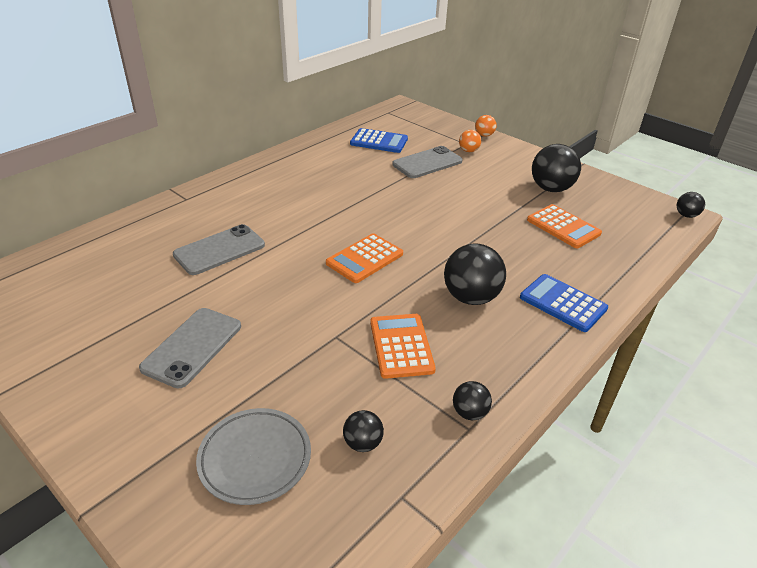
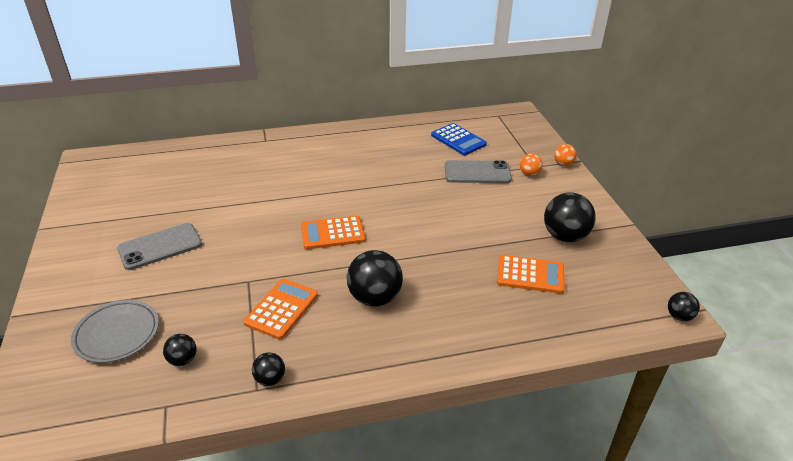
camera: 35 degrees right, 0 degrees up
(219, 250) = (245, 186): grey phone -> none
(563, 227) = (530, 275): orange calculator -> orange calculator turned 75 degrees counterclockwise
(563, 303) = (444, 337): blue calculator -> none

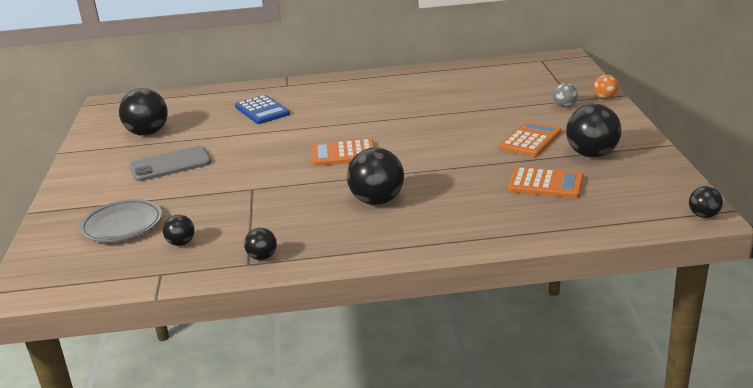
camera: 10 degrees right, 10 degrees down
(132, 202) = (147, 133): none -> black ball
(282, 309) = (282, 208): orange calculator -> orange calculator (530, 140)
(458, 140) = (492, 81): blue calculator -> blue calculator (262, 110)
(477, 172) = (507, 106): grey phone -> none
(529, 174) = (564, 106): orange ball -> grey ball

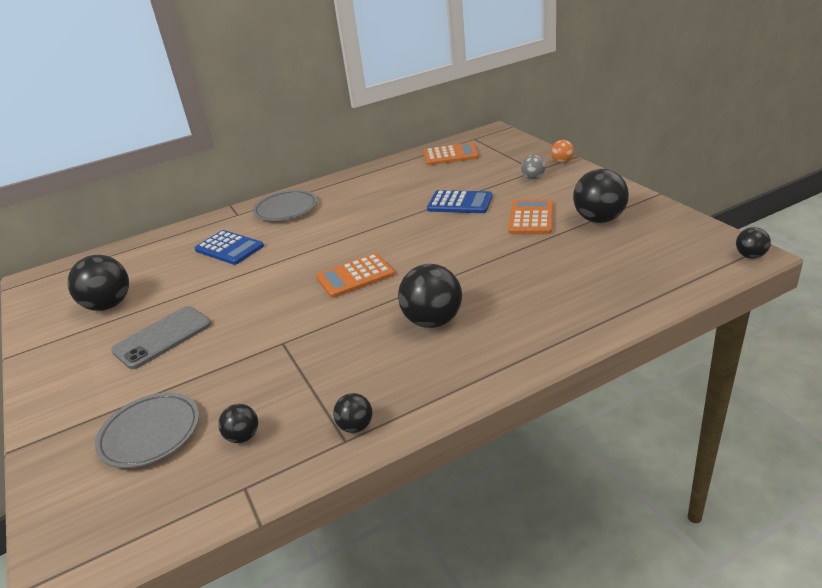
camera: 20 degrees left, 5 degrees up
(328, 89) = (286, 209): none -> grey plate
(478, 114) = (460, 203): none -> blue calculator
(545, 184) = (584, 259): orange calculator -> orange calculator (450, 155)

